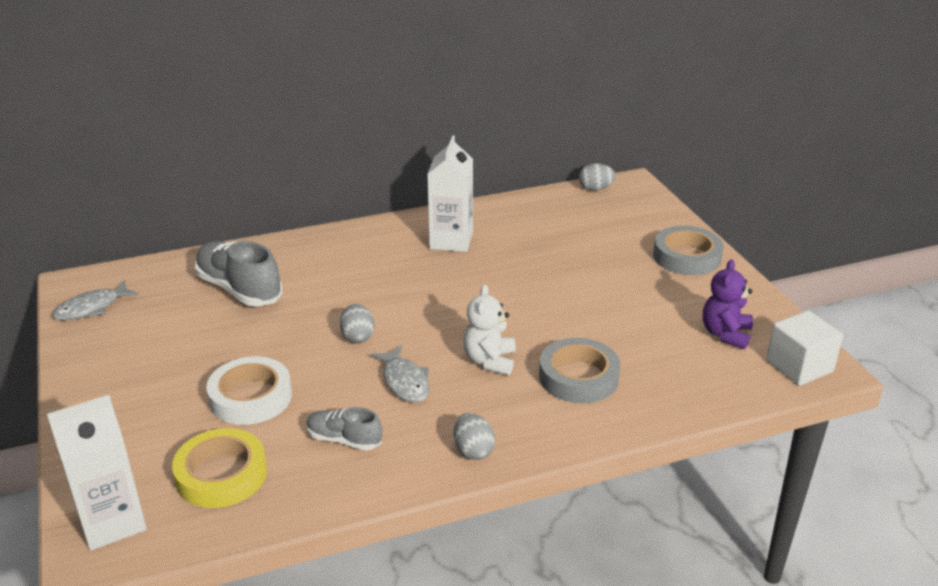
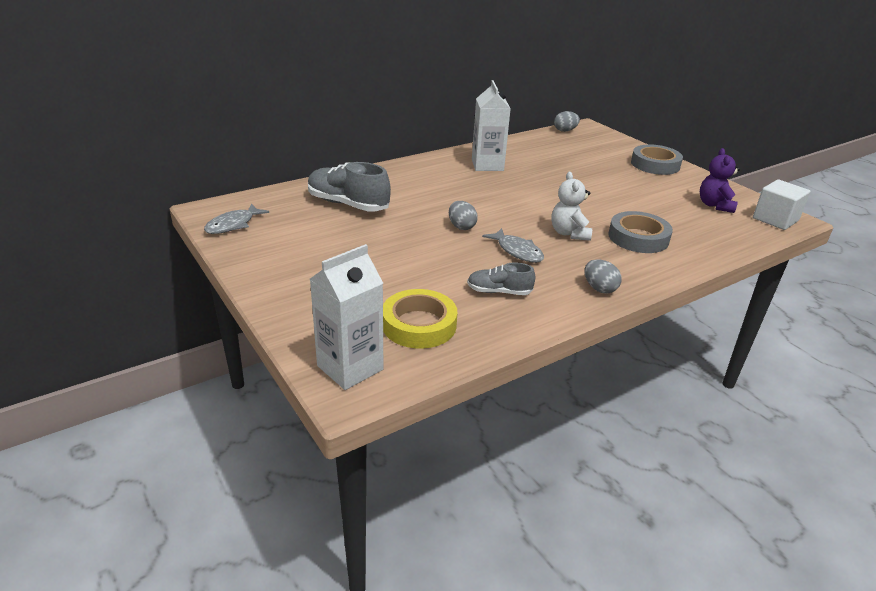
camera: 15 degrees left, 0 degrees up
(250, 397) = (406, 272): white tape -> none

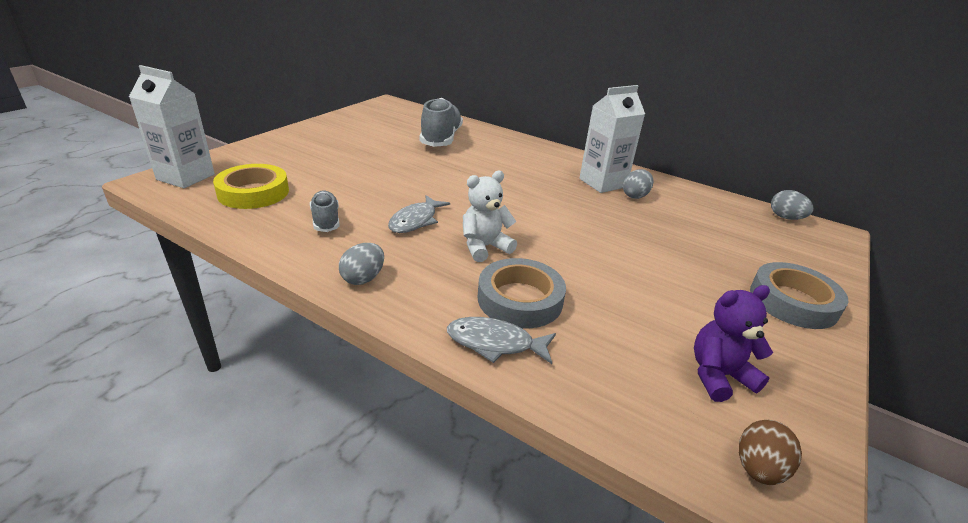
camera: 65 degrees right, 0 degrees up
(233, 225) = (372, 112): grey fish -> grey fish (495, 343)
(461, 227) = (444, 187): grey egg -> grey egg (635, 196)
(775, 219) = (758, 469): white cube -> brown egg

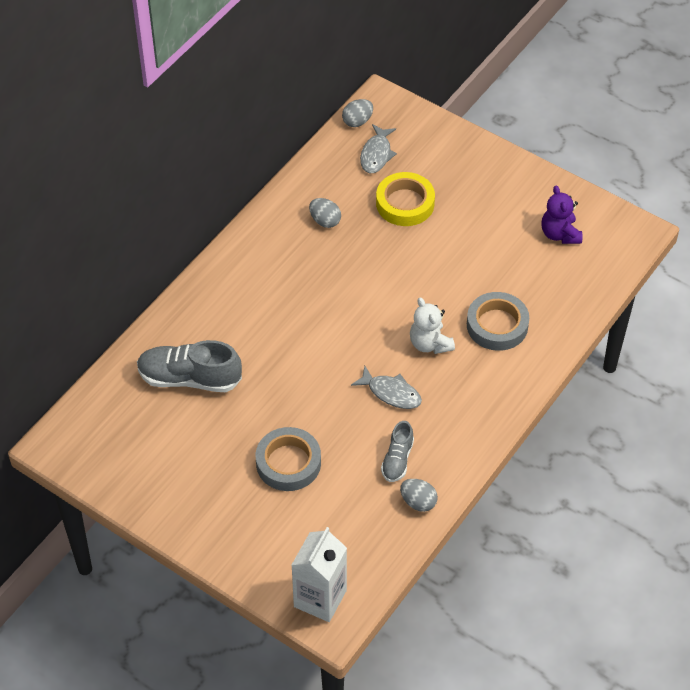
camera: 85 degrees left, 20 degrees up
(253, 192) = (349, 529): yellow tape -> yellow tape (405, 203)
(326, 220) = (397, 460): grey shoe -> grey shoe turned 60 degrees counterclockwise
(363, 278) = (482, 421): grey egg -> grey egg (418, 502)
(495, 343) = (544, 342): grey fish -> grey fish (376, 154)
(602, 183) = (298, 241): white carton -> none
(758, 469) = (622, 239): brown egg -> none
(793, 301) = (482, 167): grey tape -> grey tape (288, 463)

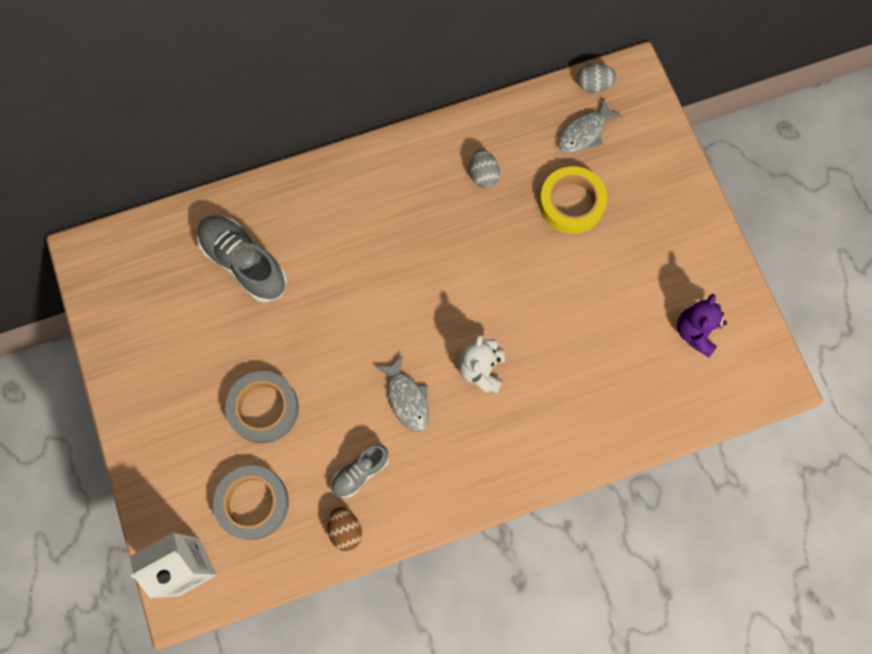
camera: 35 degrees right, 20 degrees up
(418, 502) = (345, 530): grey egg -> brown egg
(497, 325) = (558, 392): grey tape -> grey tape (253, 503)

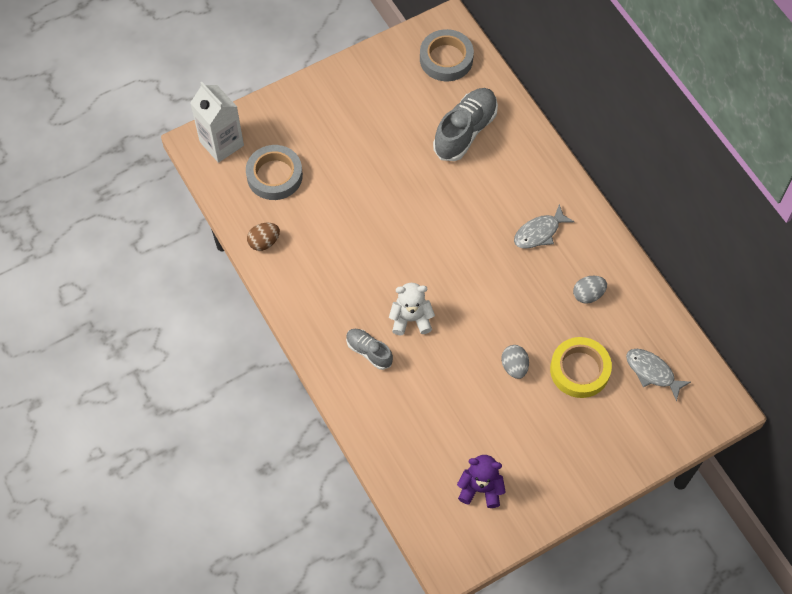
camera: 80 degrees right, 10 degrees down
(263, 408) = (349, 168): grey tape -> grey tape (446, 59)
(360, 473) = (310, 244): grey shoe -> grey shoe (369, 351)
(407, 398) = (376, 267): grey fish -> grey fish (539, 232)
(593, 85) = (703, 374): grey egg -> grey egg (514, 367)

